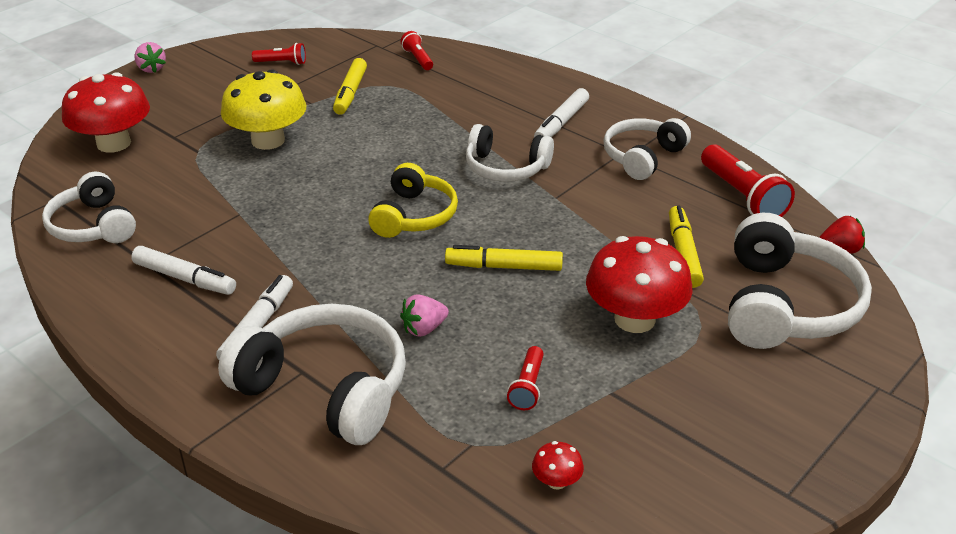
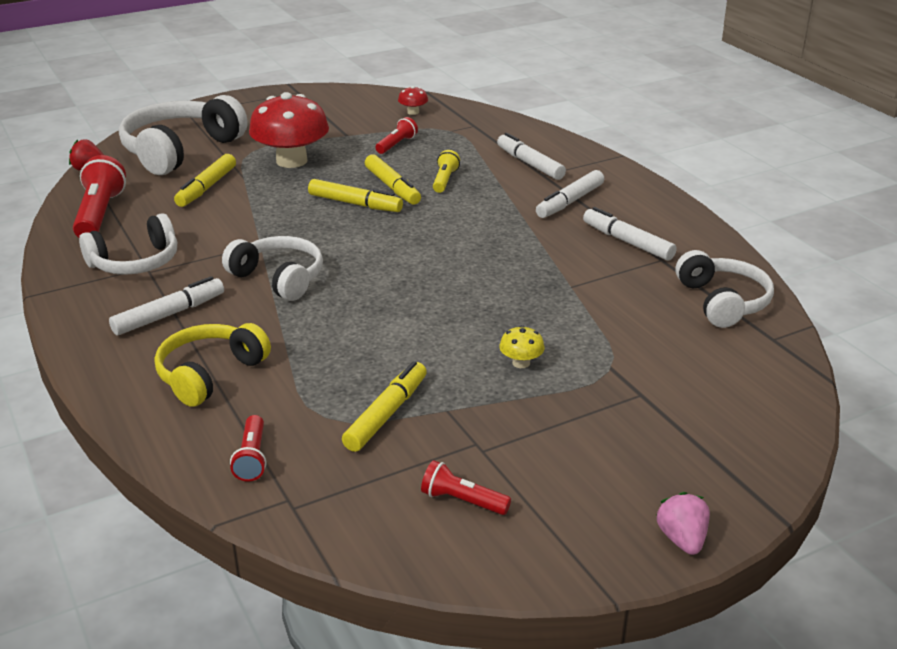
camera: 160 degrees left, 5 degrees down
(114, 143) = (720, 400): red mushroom -> none
(268, 140) = (521, 363): yellow mushroom -> yellow mushroom, size x0.42
(325, 389) = (530, 164): white headphones -> white marker
(414, 216) = (402, 253): yellow headphones -> yellow headphones (210, 374)
(424, 329) = (445, 180): pink strawberry -> yellow flashlight
(480, 302) = (392, 187): none -> yellow marker

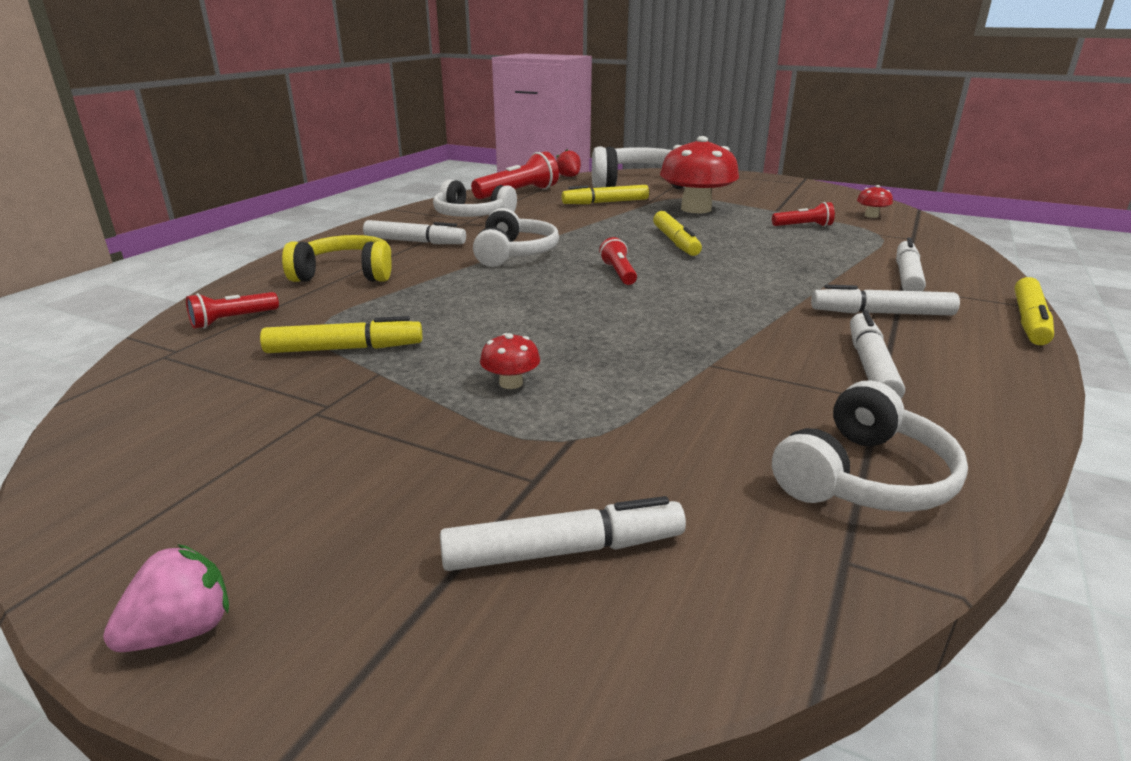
camera: 55 degrees right, 5 degrees down
(392, 187) = (731, 244): yellow marker -> yellow marker (1029, 321)
(445, 180) = (787, 256): yellow flashlight -> none
(462, 501) = (209, 429): red flashlight -> red flashlight (619, 273)
(521, 363) = (511, 383): yellow mushroom -> red mushroom
(708, 407) = (563, 550): none -> white marker

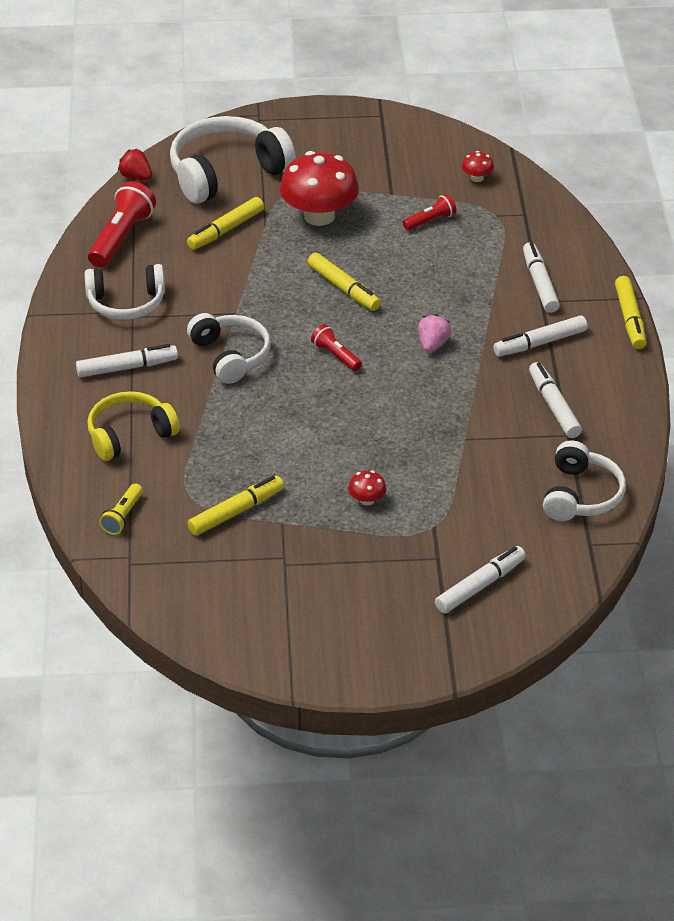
camera: 30 degrees left, 15 degrees up
(182, 631) = (371, 675): pink strawberry -> pink strawberry (433, 344)
(232, 320) = (122, 516): red flashlight -> yellow flashlight

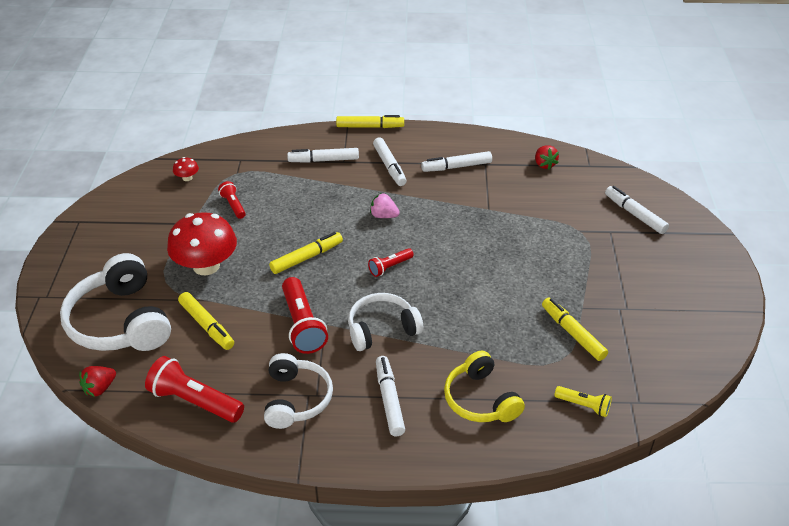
camera: 85 degrees left, 0 degrees up
(232, 296) = (302, 325): none -> red flashlight
(367, 500) = (554, 261): red mushroom -> none
(580, 495) = (544, 164): white headphones -> red strawberry

